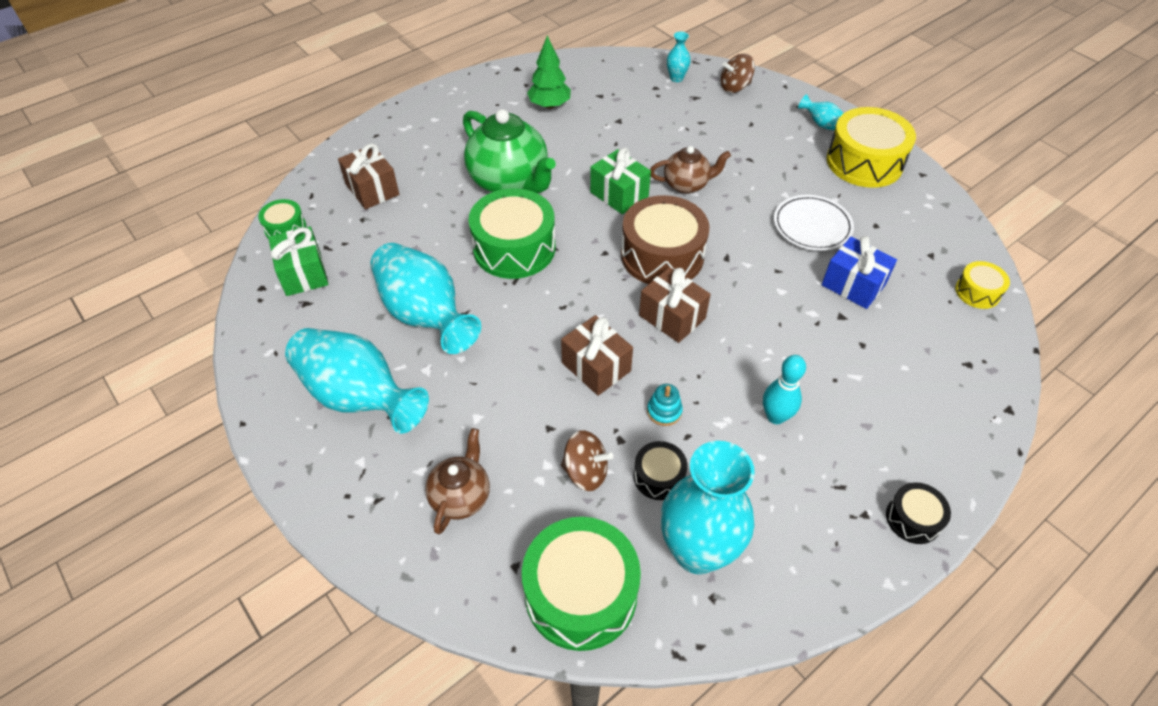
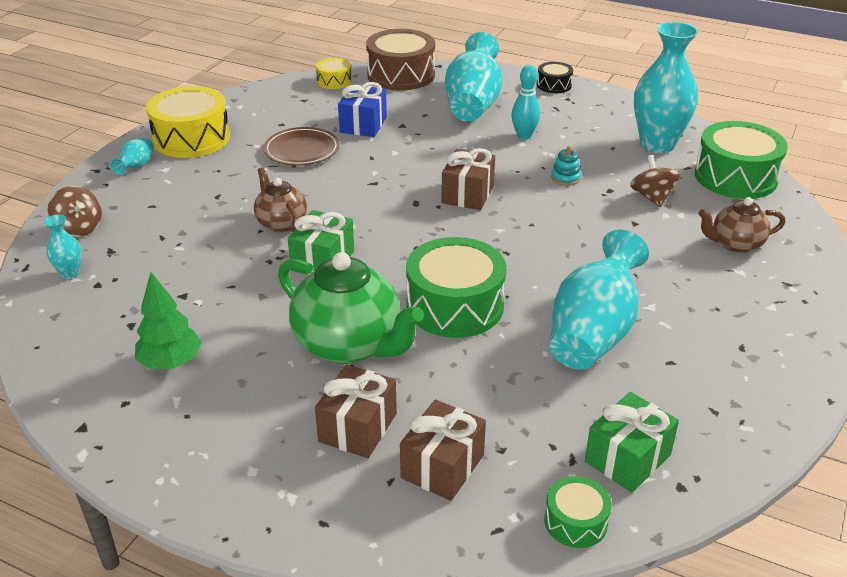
camera: 115 degrees left, 15 degrees down
(358, 396) = (720, 336): turquoise vase -> turquoise vase (473, 104)
(510, 182) = (349, 345): green teapot -> green teapot turned 105 degrees clockwise
(596, 367) = (555, 217): brown gift -> brown gift (358, 427)
(659, 476) = (621, 168): black drum -> none
(662, 255) = (396, 215): brown drum -> brown drum (401, 75)
(812, 226) = (302, 150): white plate -> brown plate

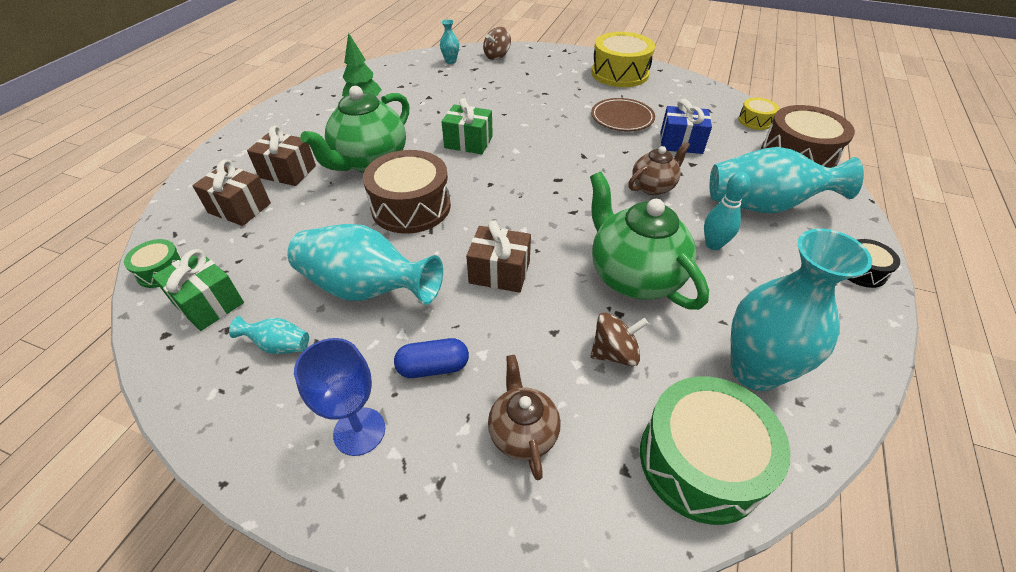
camera: 85 degrees right, 10 degrees up
(136, 166) = (574, 61): turquoise vase -> turquoise vase (279, 345)
(281, 223) = (514, 121): brown teapot -> brown teapot (653, 186)
(455, 305) = (411, 207): green drum -> brown drum
(467, 194) = (579, 208): brown gift -> brown gift (499, 272)
(565, 178) = (633, 276): turquoise stacking toy -> green teapot
(685, 287) = (433, 367): none -> blue capsule
(758, 326) = (359, 431): none -> blue goblet

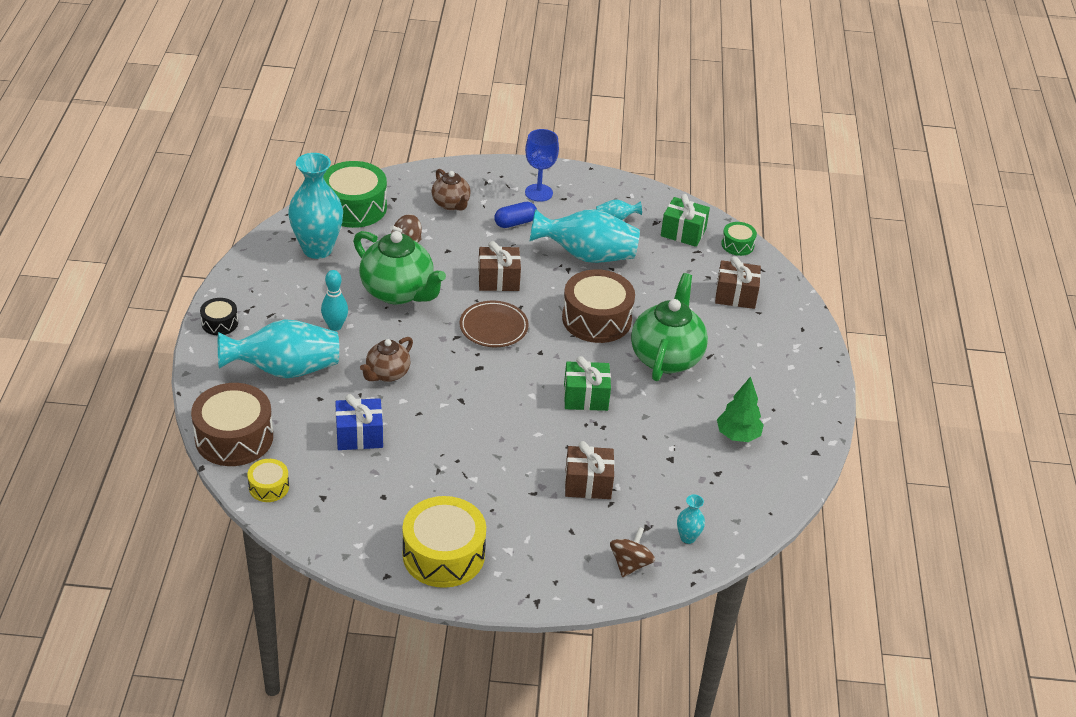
camera: 160 degrees right, 5 degrees down
(287, 172) = (731, 334): brown gift -> brown gift (588, 484)
(622, 118) = (428, 463): brown plate -> brown plate (493, 327)

